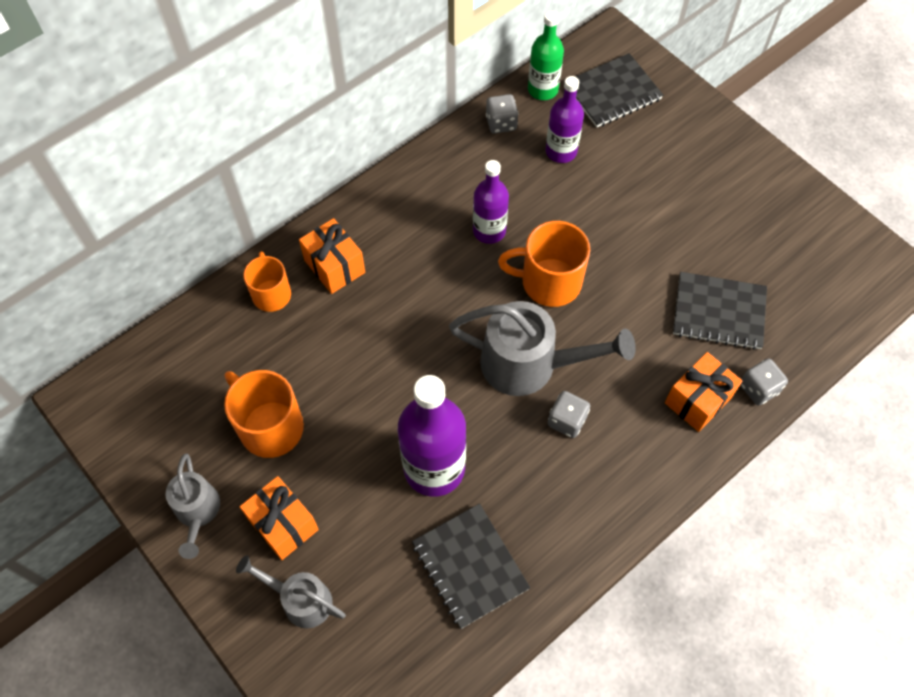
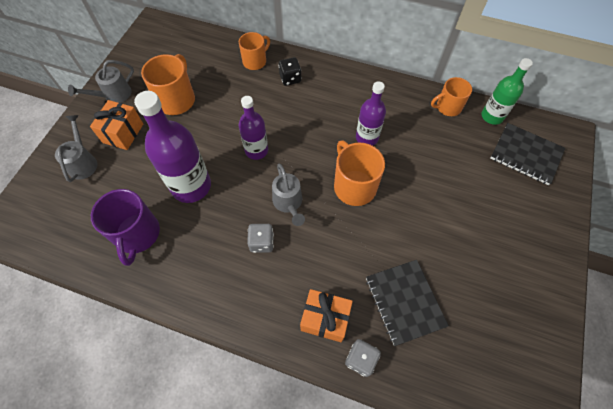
camera: 60 degrees right, 0 degrees up
(334, 266) = (290, 78): orange gift -> black dice
(470, 566) = (137, 234): black notebook -> purple mug
(501, 123) = (447, 107): grey dice -> orange mug
(530, 365) = (288, 203): grey watering can -> grey watering can, size x0.58
(561, 151) = (454, 147): purple bottle -> purple bottle (256, 150)

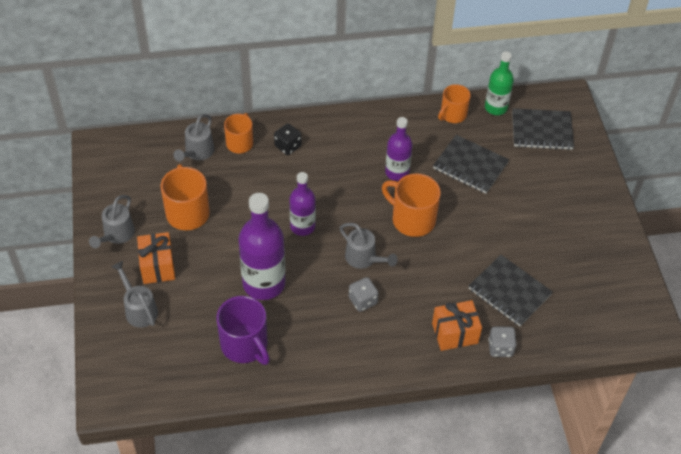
camera: 30 degrees left, 10 degrees down
(218, 56) = (197, 153): none -> grey watering can
(437, 159) = (470, 165): none -> black notebook

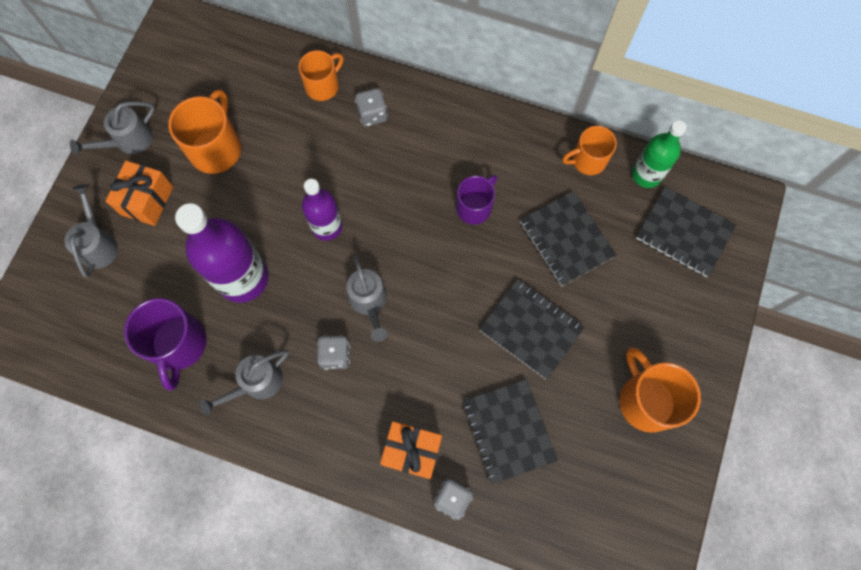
camera: 30 degrees right, 20 degrees up
(197, 153) = (270, 77): grey watering can -> grey watering can (256, 383)
(288, 146) = (372, 114): black dice -> grey dice
(397, 172) = (474, 207): purple bottle -> purple mug
(412, 219) = (454, 278): orange mug -> orange mug (646, 400)
(483, 227) = (531, 329): none -> black notebook

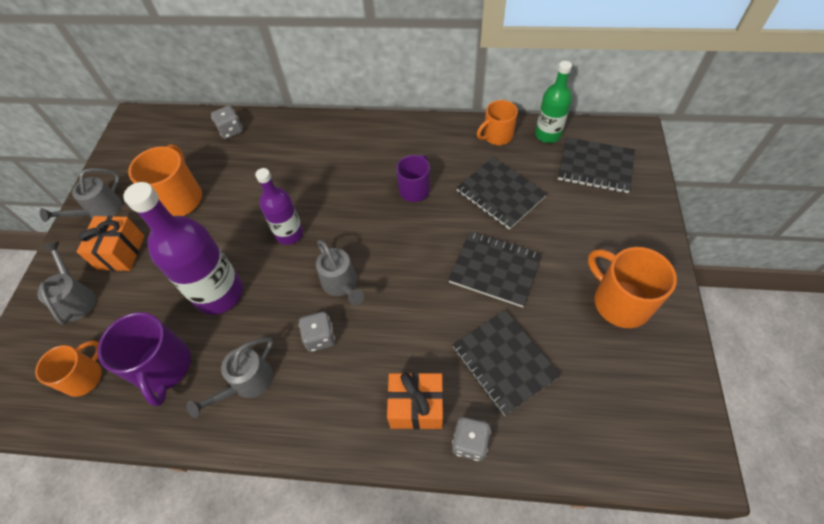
camera: 10 degrees left, 15 degrees down
(323, 86) = (265, 135): orange mug -> orange mug (85, 377)
(372, 114) = (311, 145): grey dice -> grey dice (231, 131)

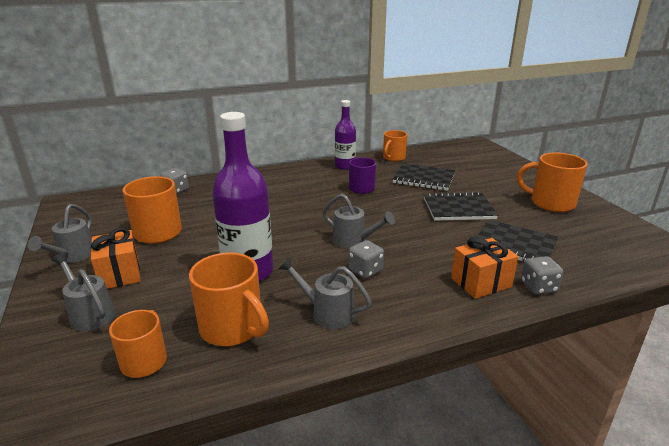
camera: 30 degrees left, 30 degrees down
(163, 367) = (232, 328): purple mug -> orange mug
(247, 383) = (327, 313): grey watering can -> grey watering can turned 105 degrees clockwise
(289, 234) = (282, 227): purple bottle -> purple bottle (345, 166)
(548, 135) = (426, 152): green bottle -> none
(595, 167) = (469, 158): black notebook -> none

